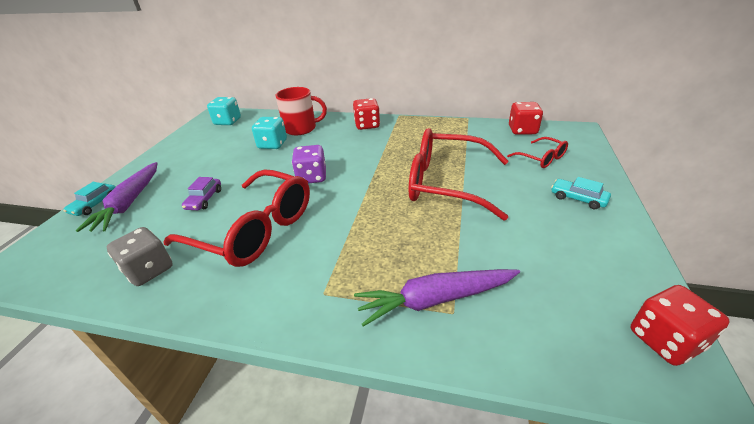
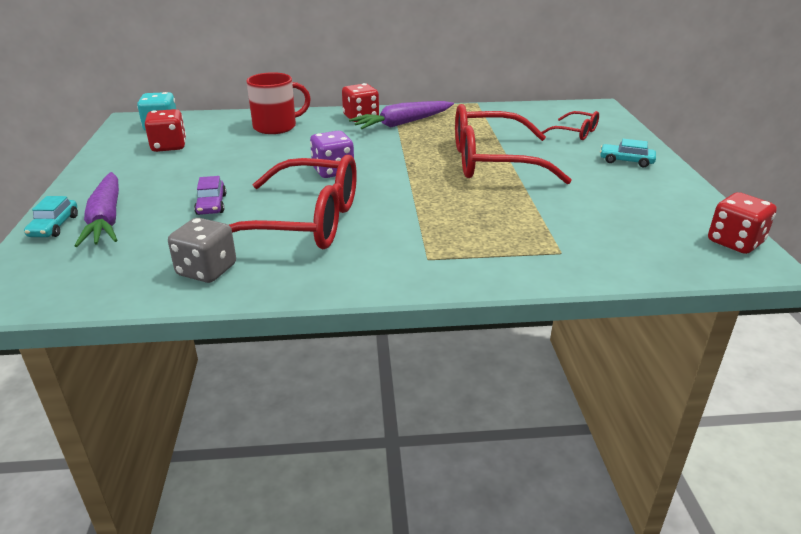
camera: 20 degrees left, 5 degrees down
(272, 144) = (252, 145): turquoise dice -> none
(435, 300) = (539, 247): purple carrot -> purple carrot (402, 123)
(522, 130) = (543, 110): red dice -> red dice (169, 146)

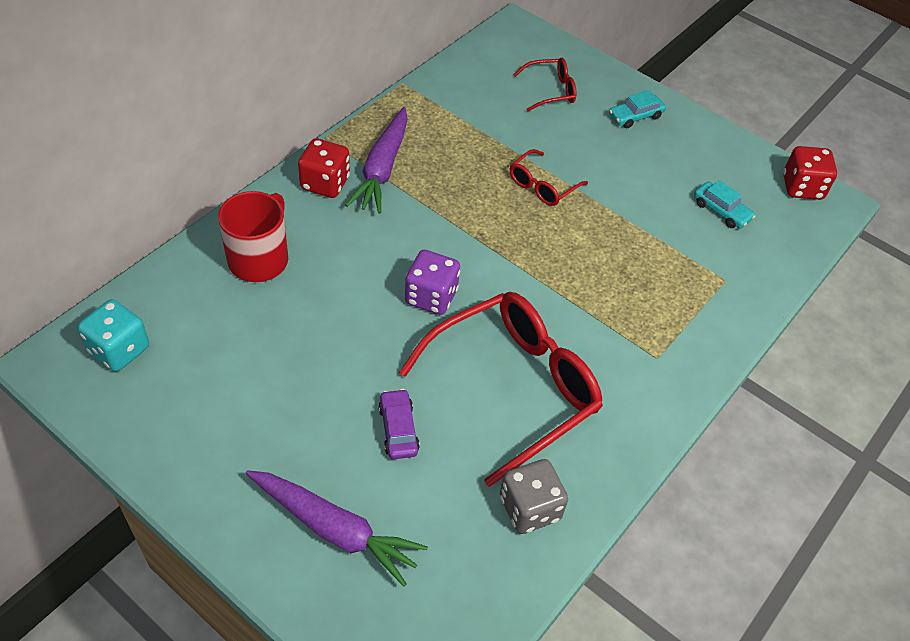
camera: 50 degrees left, 20 degrees up
(54, 226) = (301, 581): turquoise car -> turquoise car (721, 211)
(169, 146) = (195, 377): red dice -> none
(211, 204) = (398, 429): purple car -> purple car turned 135 degrees counterclockwise
(493, 162) = (542, 185): red glasses -> red glasses, size x0.47

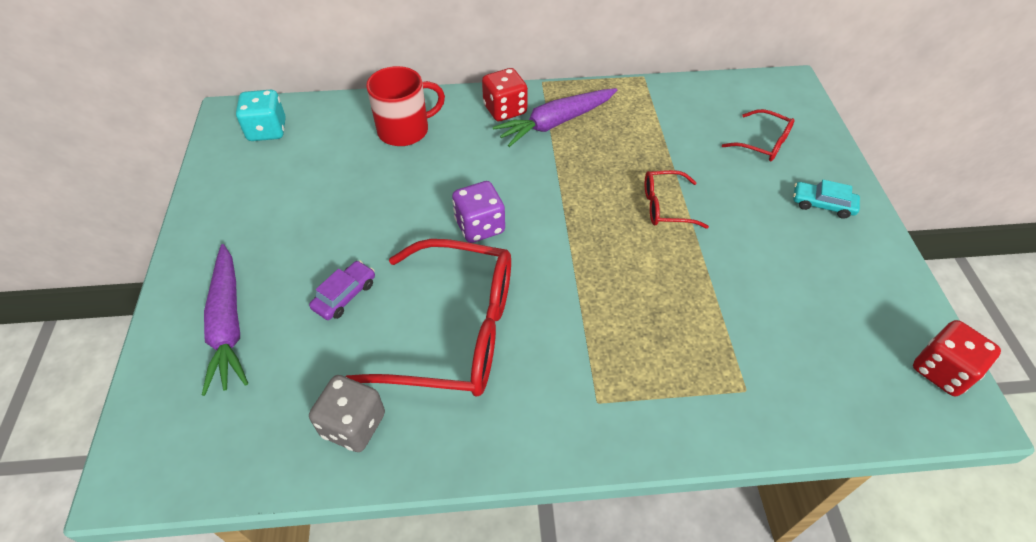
camera: 50 degrees right, 0 degrees up
(721, 211) = (817, 331): turquoise car -> none

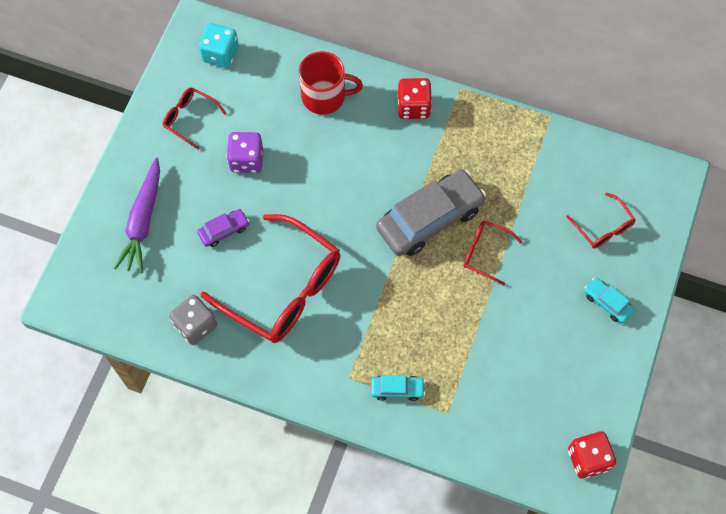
camera: 25 degrees right, 15 degrees up
(253, 198) = (190, 119): none -> red glasses
(480, 226) = (339, 212): purple dice -> purple dice (246, 160)
(555, 123) = (447, 137): purple carrot -> none
(585, 197) = (430, 219): none -> grey car
(666, 390) = (397, 389): none -> turquoise car

